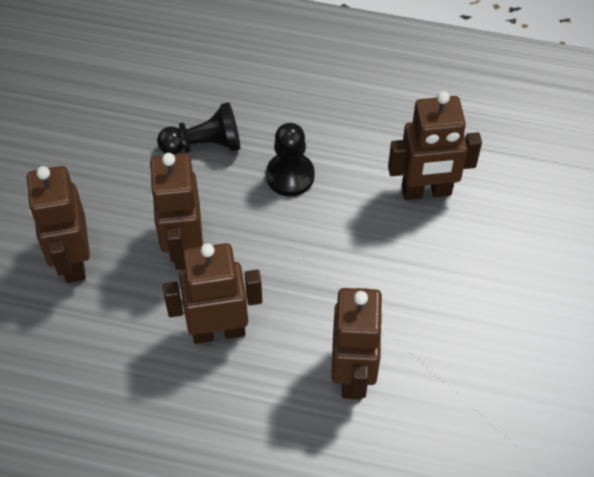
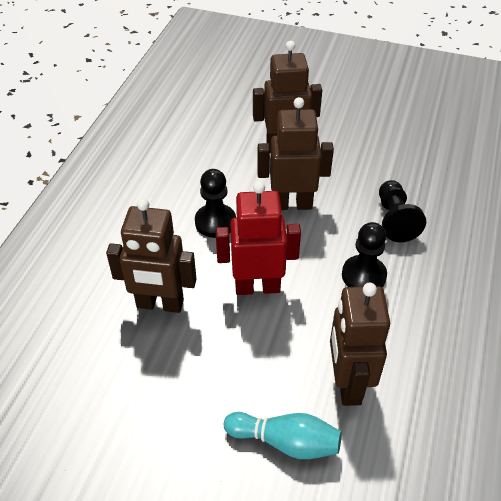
camera: 95 degrees right, 10 degrees down
(218, 330) = (215, 222): brown robot -> black pawn
(316, 276) = (257, 287): none -> red robot
(496, 240) = (285, 441): none -> turquoise bowling pin

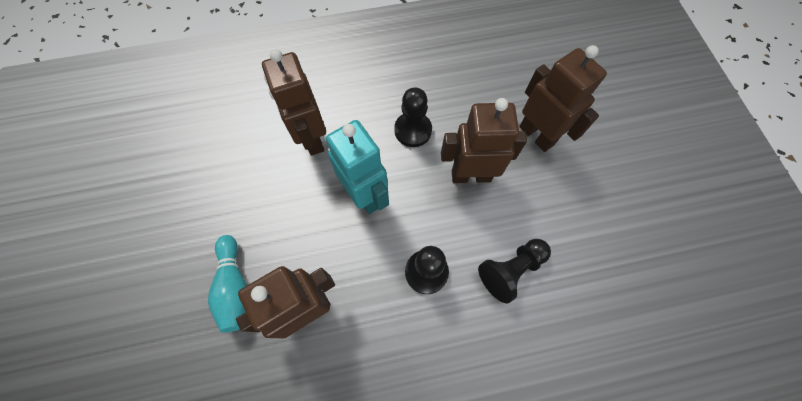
camera: 60 degrees right, 20 degrees up
(257, 287) = (365, 195): red robot -> turquoise robot
(292, 204) = (471, 175): brown robot -> brown robot turned 60 degrees counterclockwise

